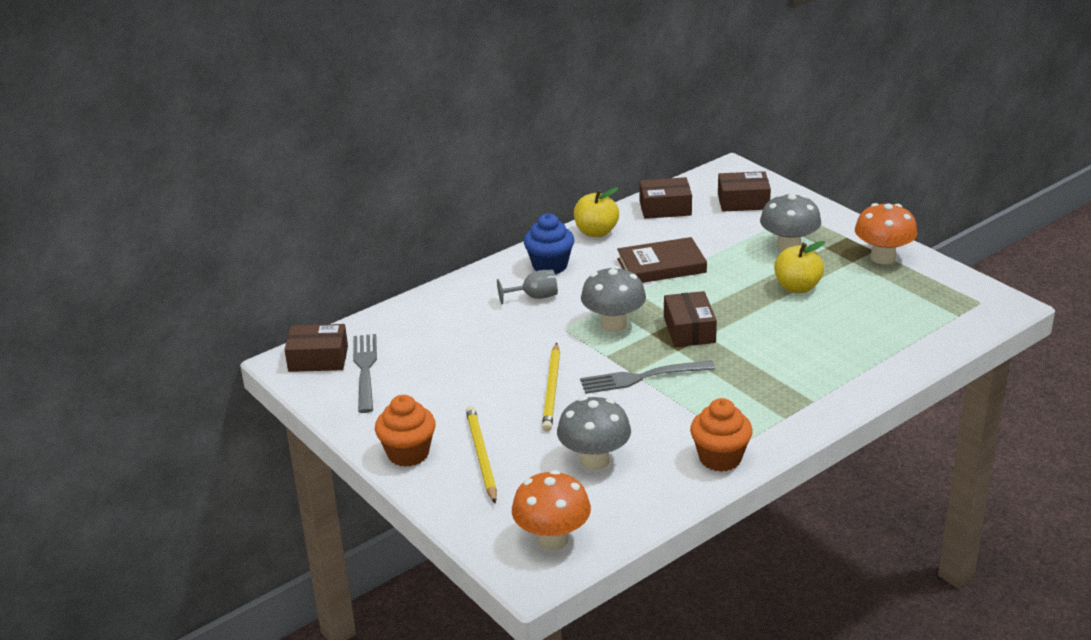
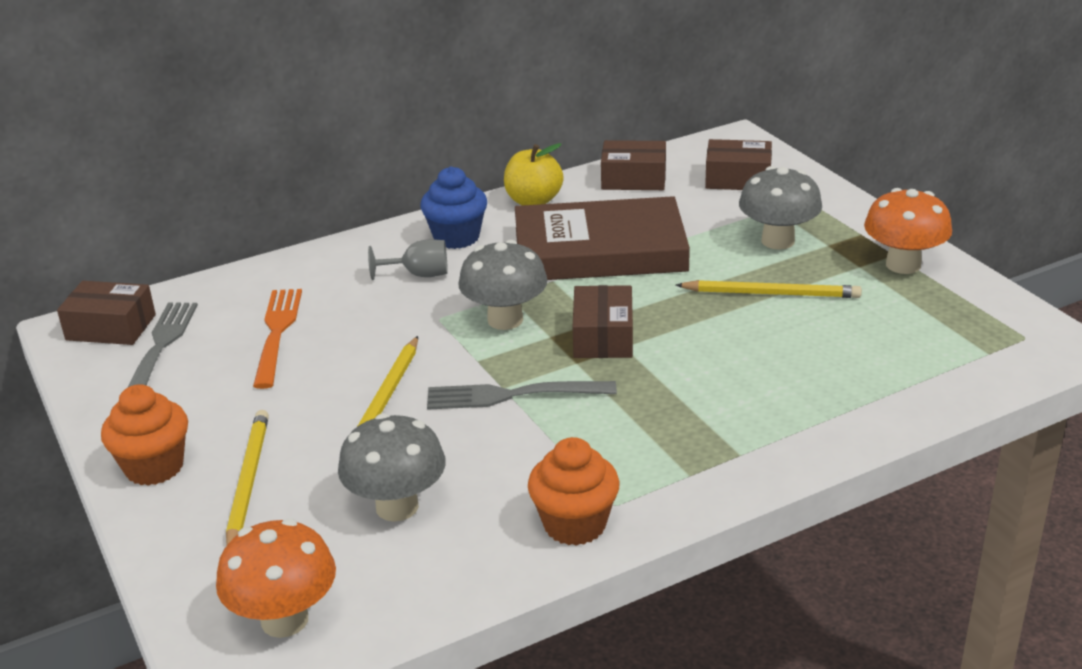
camera: 10 degrees right, 0 degrees up
(448, 350) = (277, 333): none -> orange fork
(661, 266) = (599, 250): brown book -> brown book, size x1.57
(797, 287) = (771, 293): yellow apple -> yellow pencil

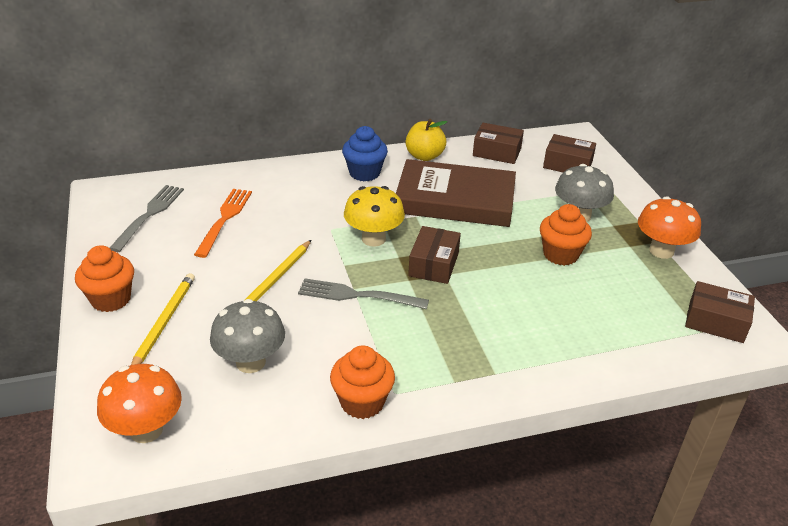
camera: 10 degrees right, 5 degrees up
(111, 327) = (125, 195): brown box -> brown box (715, 321)
(419, 275) = (330, 195): grey goblet -> none
(505, 320) = (373, 239): grey mushroom -> yellow mushroom
(771, 293) = (560, 254): yellow pencil -> orange cupcake

